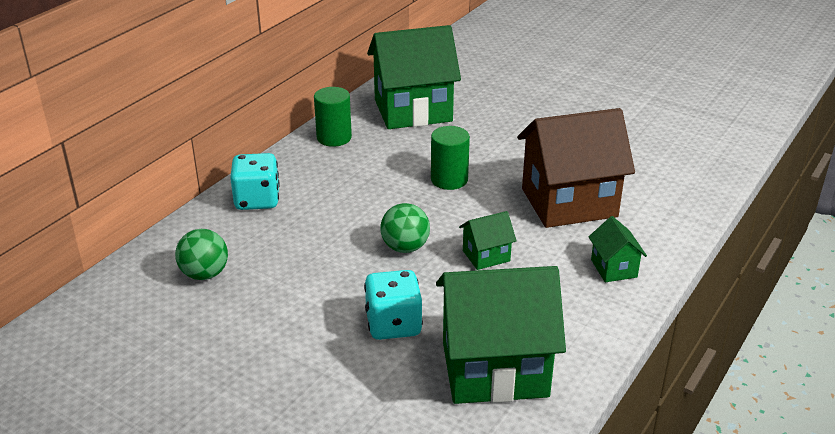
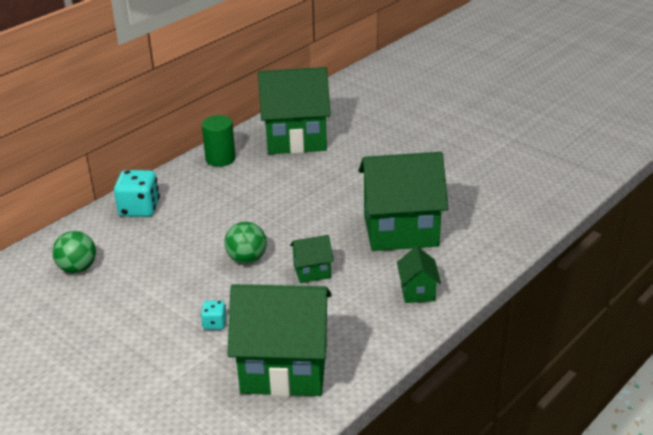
camera: 10 degrees right, 0 degrees up
(393, 325) = (214, 323): turquoise dice -> turquoise dice, size x0.52
(449, 180) = (305, 202): green cylinder -> none
(569, 203) = (401, 230): brown house -> green house

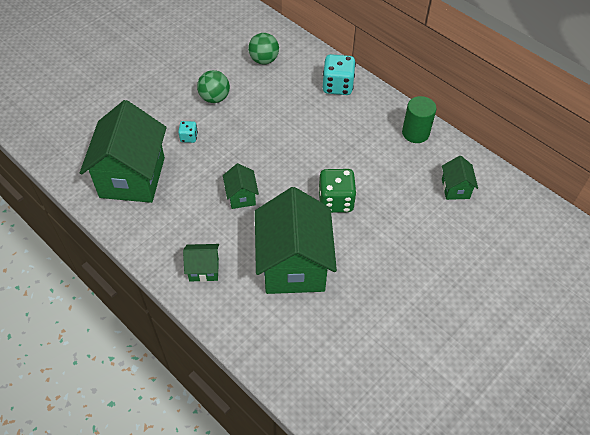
camera: 90 degrees right, 20 degrees up
(247, 259) = (263, 154): green ball -> green ball (214, 98)
(295, 139) = (455, 188): green house -> green house, size x0.45
(315, 206) = (335, 201): none -> green dice

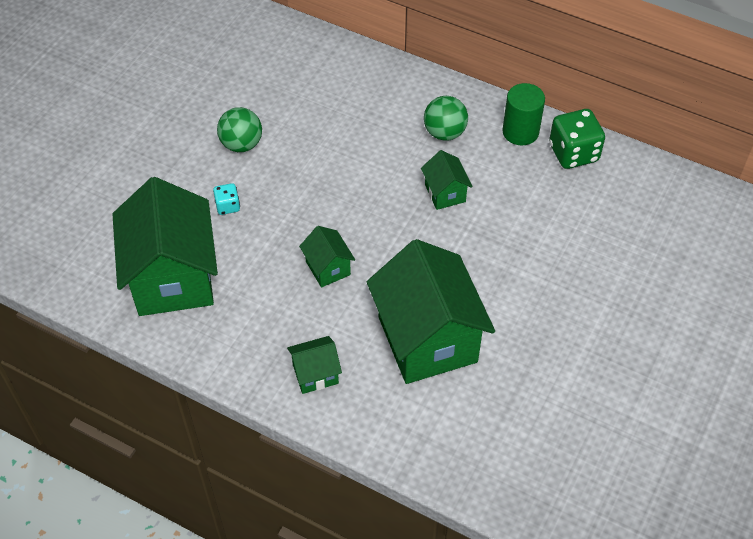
camera: 15 degrees left, 0 degrees up
(264, 60) = (288, 77): green ball -> green ball (444, 132)
(335, 201) = (451, 245): green dice -> green dice (573, 153)
(337, 86) = (399, 91): turquoise dice -> none
(455, 188) = (593, 193): green house -> green house (445, 193)

